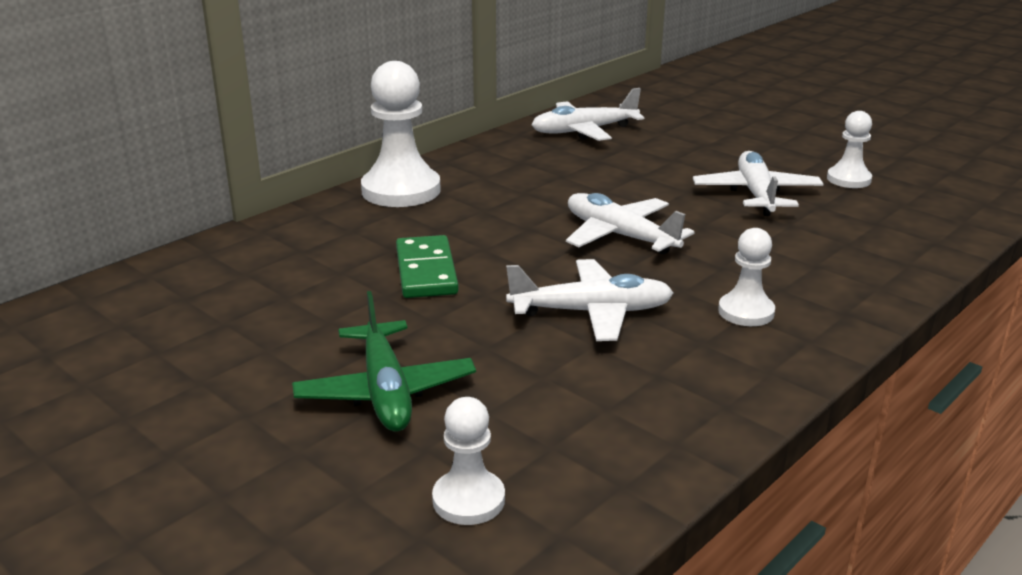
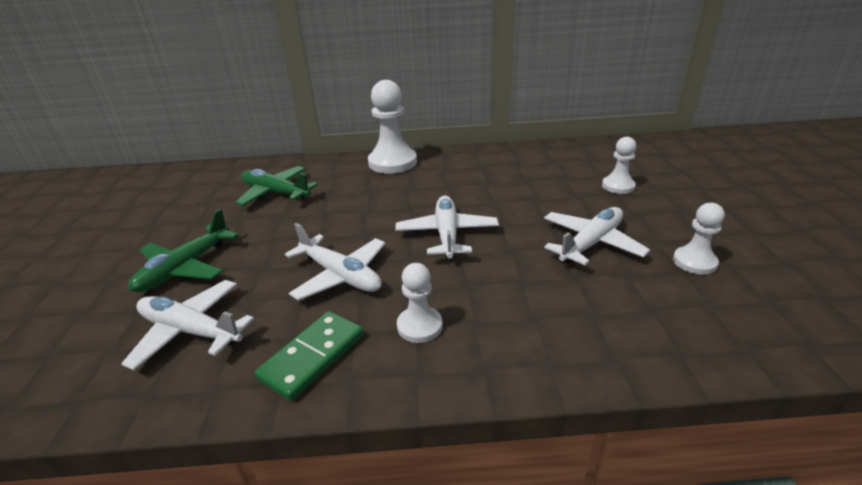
camera: 45 degrees right, 5 degrees up
(311, 276) = (275, 193): none -> green plane
(426, 271) = (319, 212): green domino -> green domino (312, 356)
(468, 500) = (94, 349): white pawn -> white pawn (618, 186)
(584, 131) = (553, 158): white plane -> white plane (190, 331)

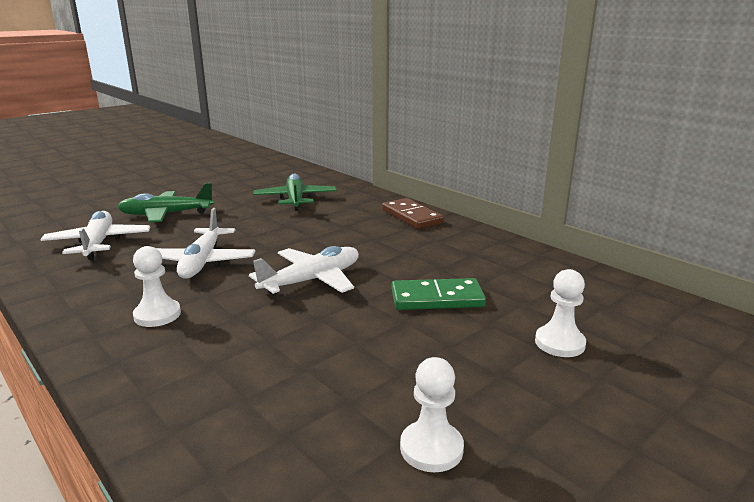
camera: 50 degrees right, 10 degrees down
(312, 356) = (93, 289): green domino -> green domino (437, 298)
(392, 162) = (411, 216): white pawn -> brown domino
(591, 243) = (387, 360): white plane -> none

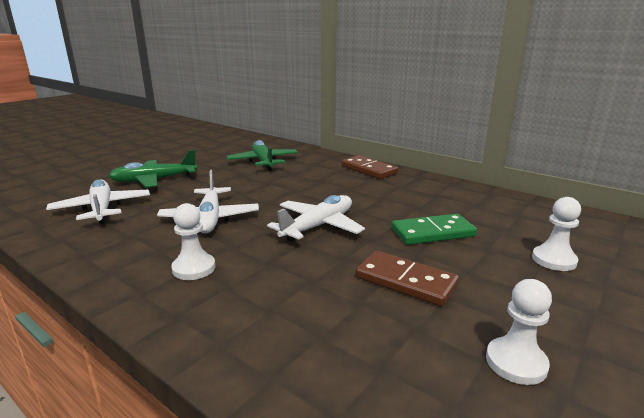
camera: 10 degrees left, 0 degrees up
(370, 350) = (406, 281): none -> brown domino

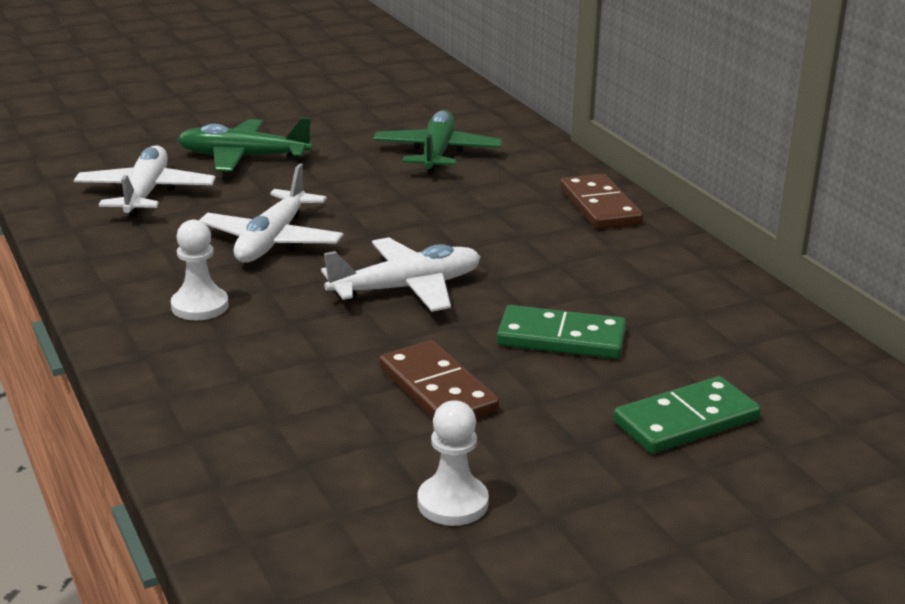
camera: 25 degrees right, 5 degrees up
(554, 260) = (685, 421): white pawn -> green domino

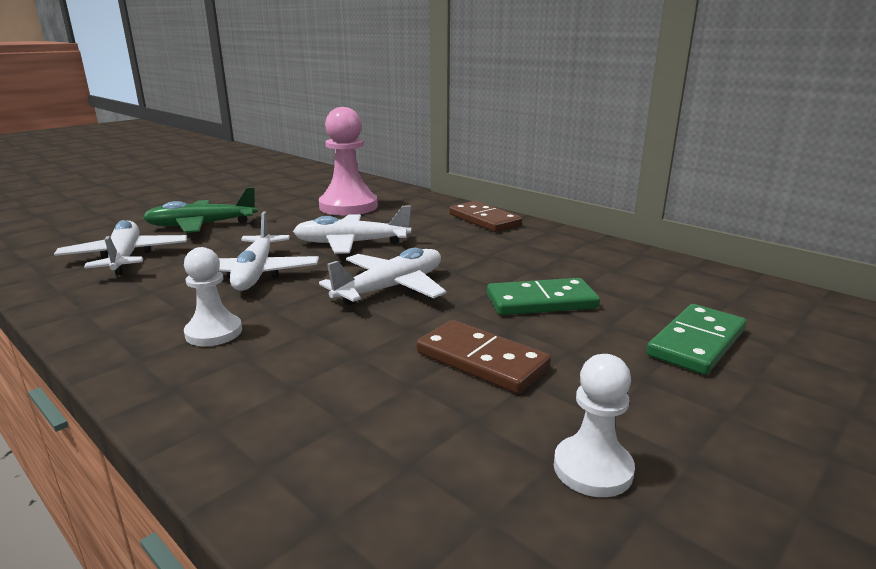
camera: 20 degrees left, 5 degrees down
(402, 216) = (351, 243): none -> white plane
(437, 153) = (348, 206): green plane -> pink pawn

